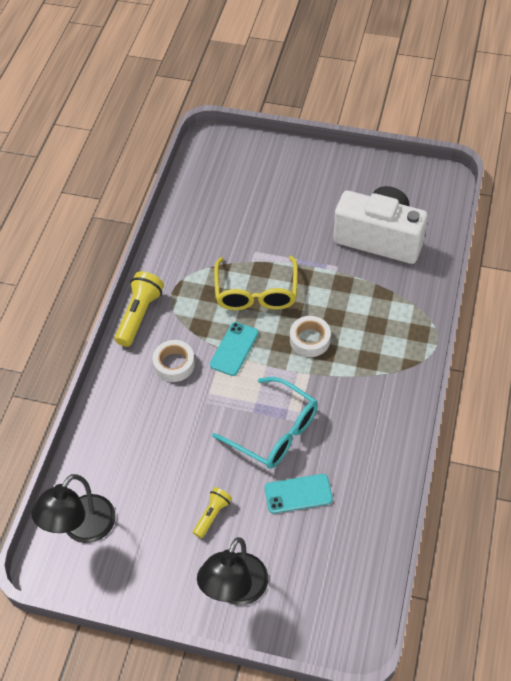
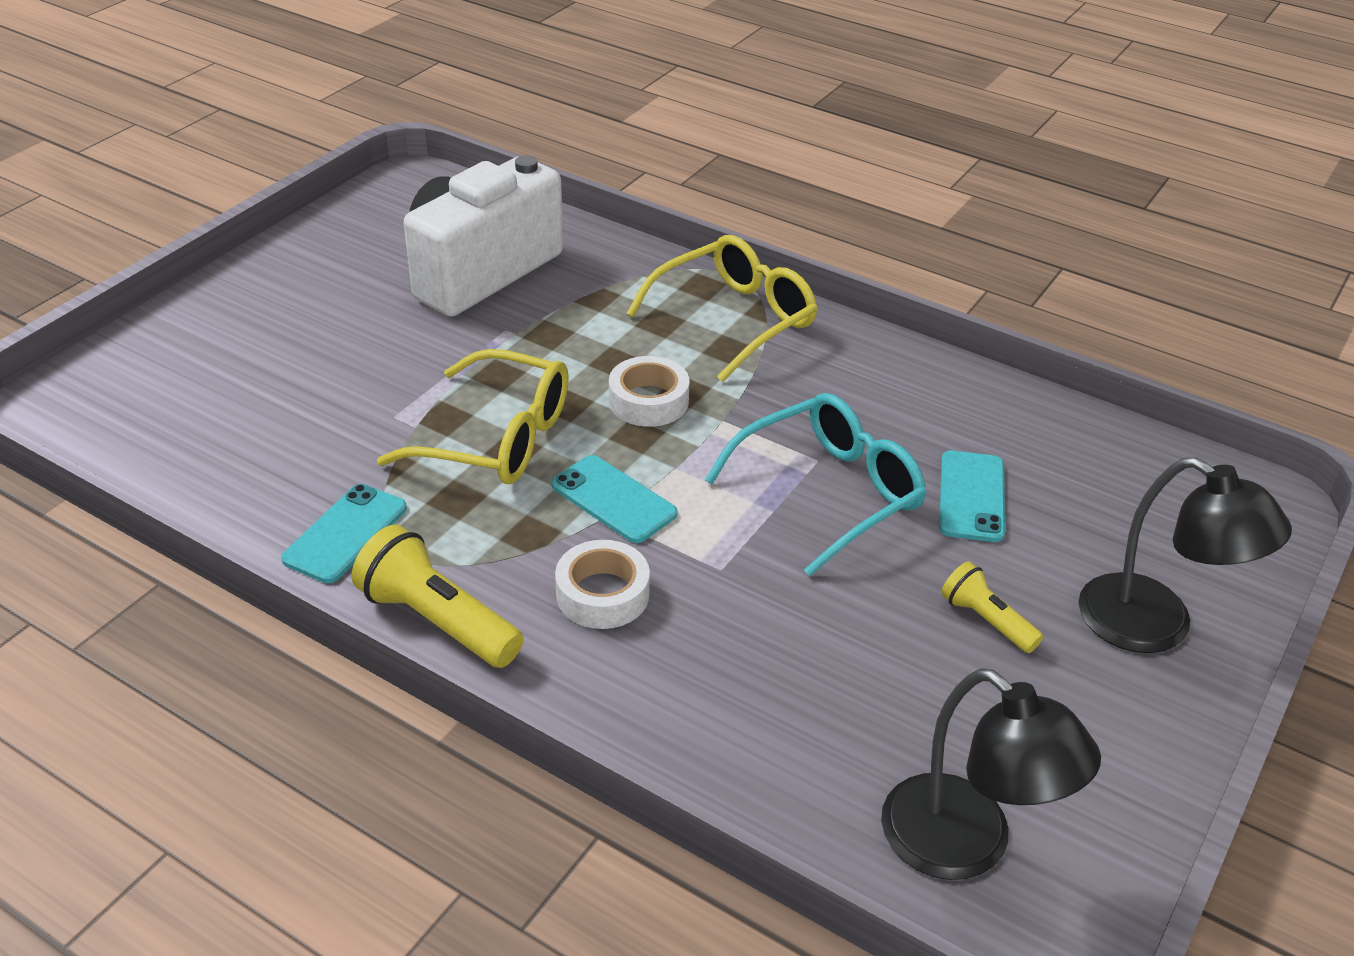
camera: 75 degrees left, 15 degrees down
(175, 266) = (345, 534): none -> turquoise phone
(396, 355) = (735, 319): none -> yellow glasses

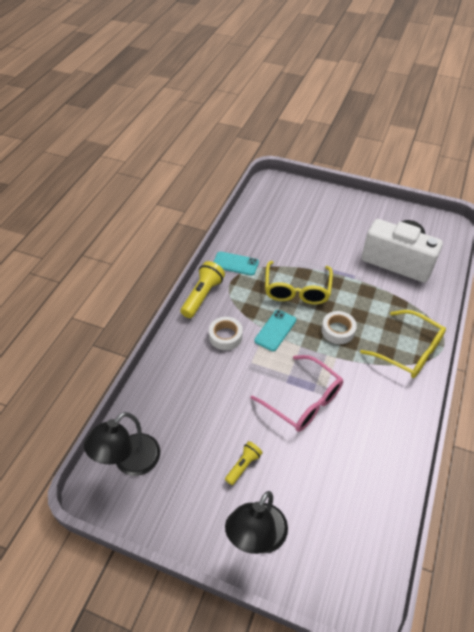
camera: 80 degrees right, 10 degrees up
(830, 492) = (304, 401): turquoise glasses -> pink glasses
(971, 496) = (320, 457): turquoise phone -> none

